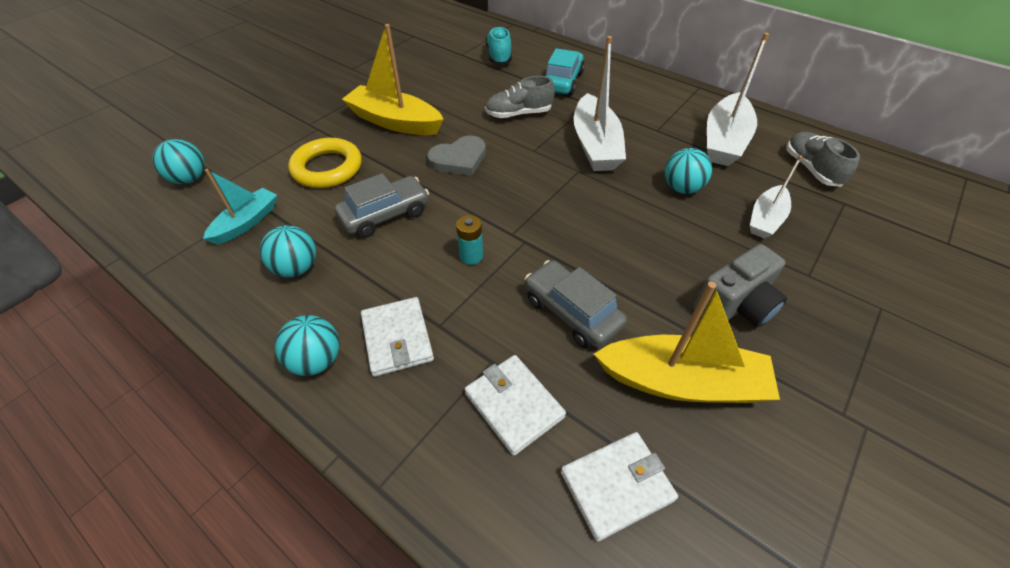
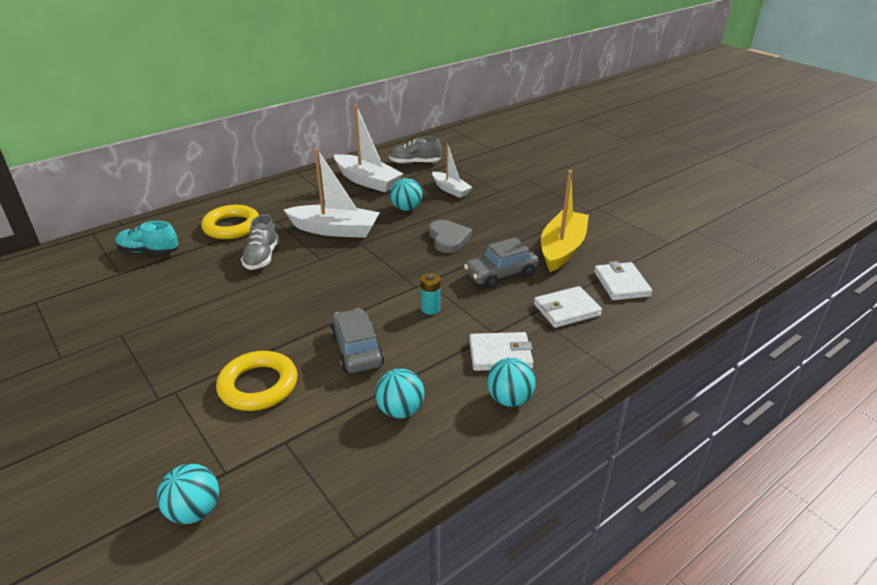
camera: 75 degrees left, 15 degrees down
(246, 222) = (313, 450): turquoise boat -> none
(395, 122) = (211, 332): yellow boat -> none
(459, 159) = (305, 299): grey heart -> grey heart (448, 239)
(562, 82) = (232, 226): turquoise car -> yellow ring
(735, 306) = (515, 218): grey camera -> none

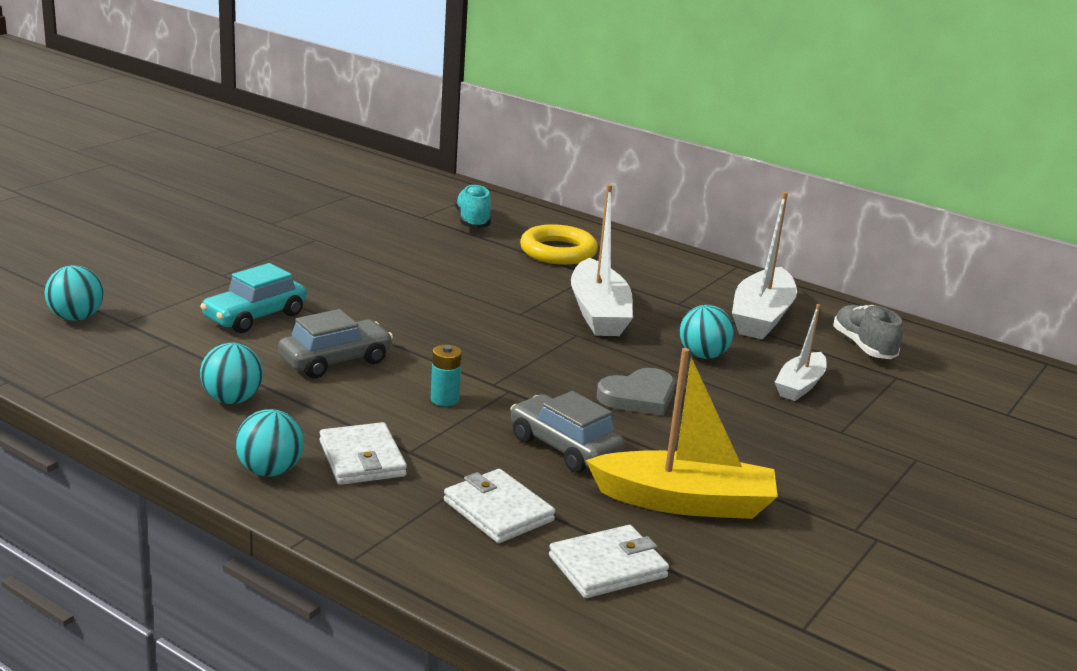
camera: 70 degrees right, 10 degrees down
(258, 385) = (255, 317): yellow ring -> turquoise car
(262, 257) = (500, 279): grey shoe -> none

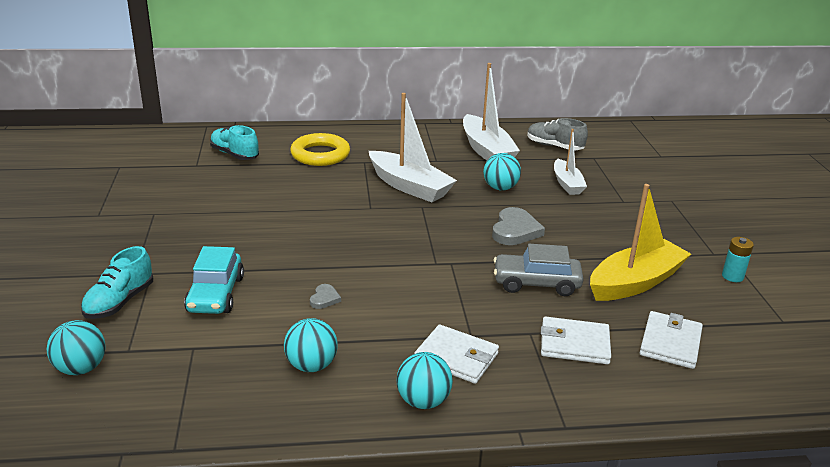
camera: 40 degrees left, 5 degrees up
(177, 289) = (119, 302): none -> turquoise shoe
(335, 361) = (324, 298): grey car -> grey heart
(444, 399) = (429, 289): turquoise battery -> turquoise battery (732, 276)

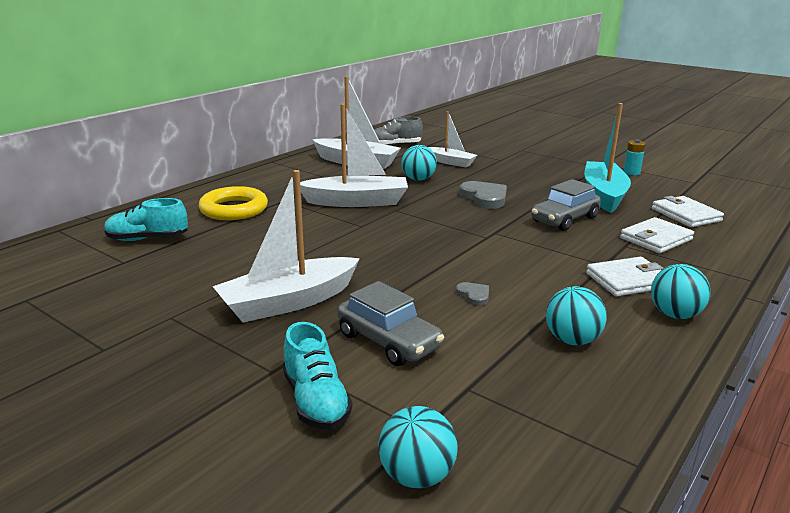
camera: 45 degrees left, 5 degrees down
(216, 294) = (388, 341): turquoise car -> grey car
(220, 238) = (289, 302): none -> white boat
(635, 282) = (604, 195): yellow boat -> turquoise boat

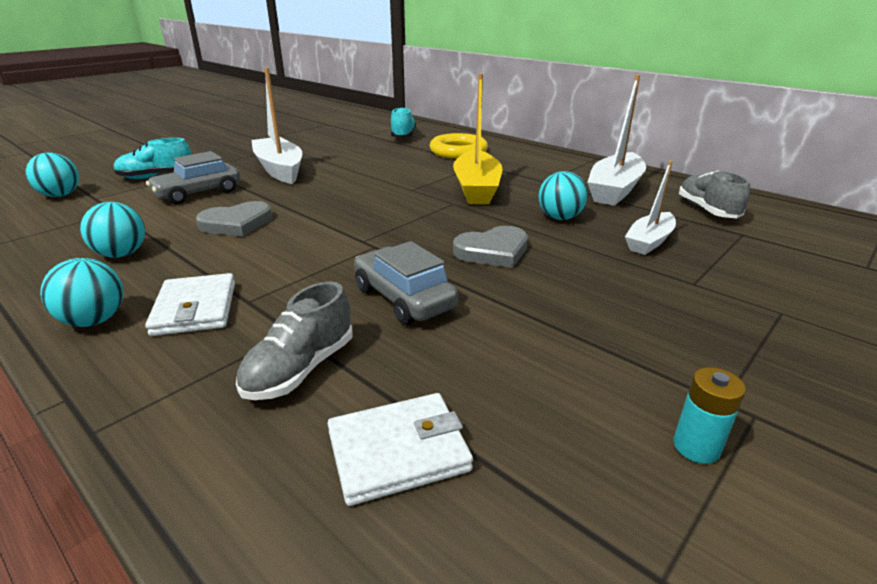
camera: 95 degrees right, 5 degrees up
(356, 202) = (476, 188): white boat -> yellow boat
(474, 295) = (237, 223): grey heart -> grey heart, size x1.94
(604, 195) = (516, 360): turquoise boat -> none
(656, 239) = (300, 369): white wallet -> grey shoe

